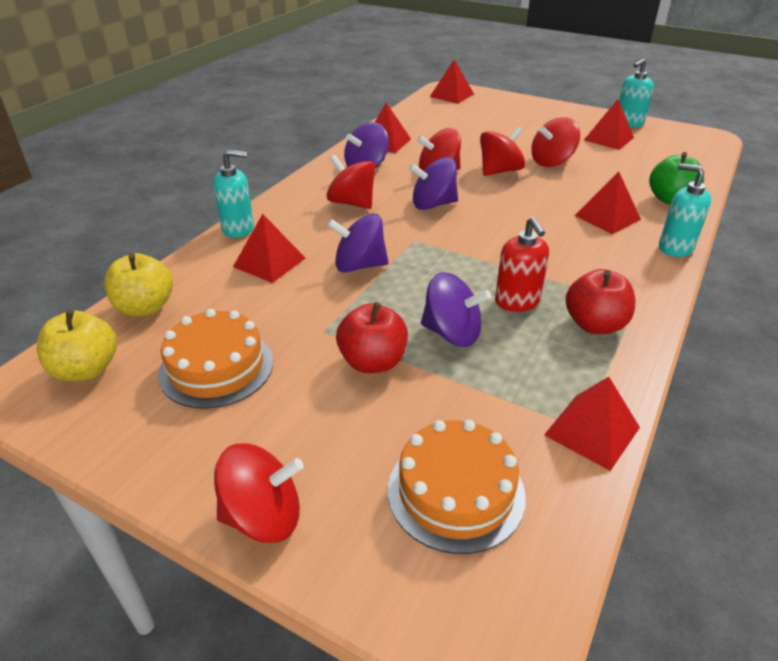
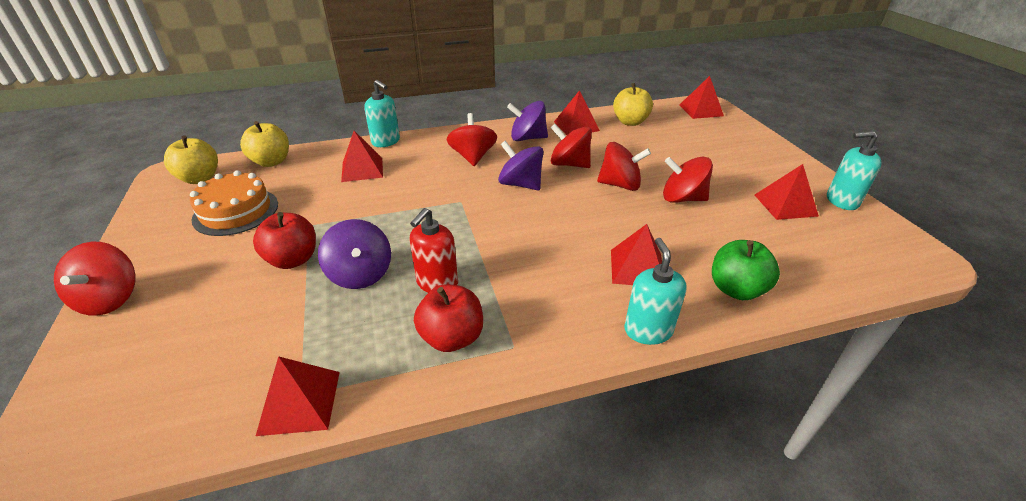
camera: 45 degrees right, 0 degrees up
(263, 516) = (110, 299): red spinning top -> red spinning top turned 45 degrees clockwise
(359, 265) = (399, 198): purple spinning top -> none
(420, 123) = (630, 122): none -> yellow apple
(456, 492) = (178, 364): orange cake -> none

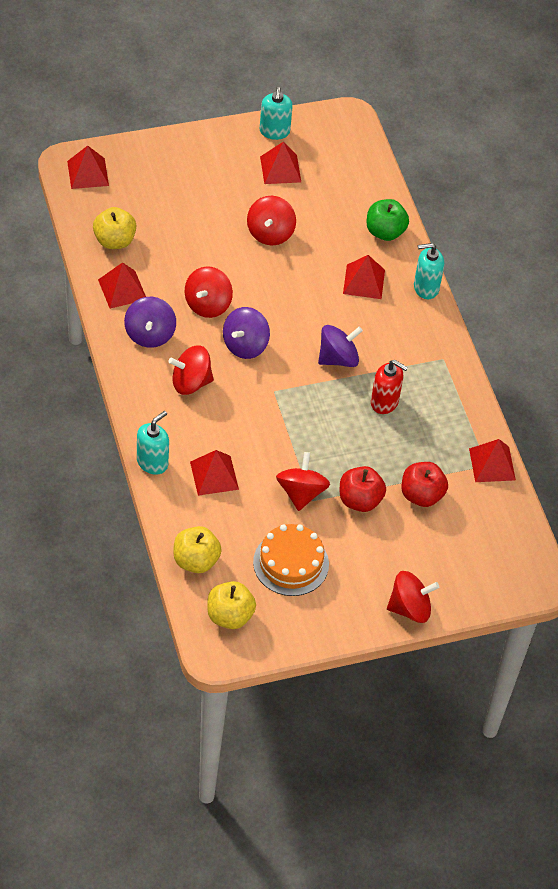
camera: 95 degrees left, 15 degrees up
(360, 274) = (376, 451): purple spinning top -> purple spinning top (338, 358)
(452, 337) = (437, 391): red apple -> red apple (421, 495)
(620, 185) = (247, 272): red spinning top -> red spinning top (301, 493)

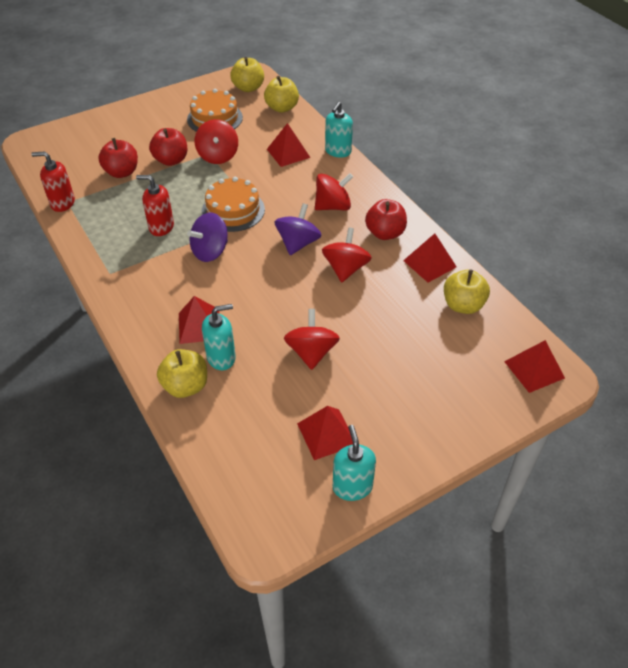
camera: 170 degrees right, 5 degrees down
(150, 334) = (385, 233): purple spinning top -> red apple
(302, 405) = (233, 210): none -> orange cake
(385, 232) = (185, 386): green apple -> yellow apple
(410, 608) = (124, 112): red spinning top -> none
(426, 288) = (132, 335): turquoise soap dispenser -> turquoise soap dispenser (221, 357)
(492, 464) = (62, 203): red pyramid -> red soap dispenser

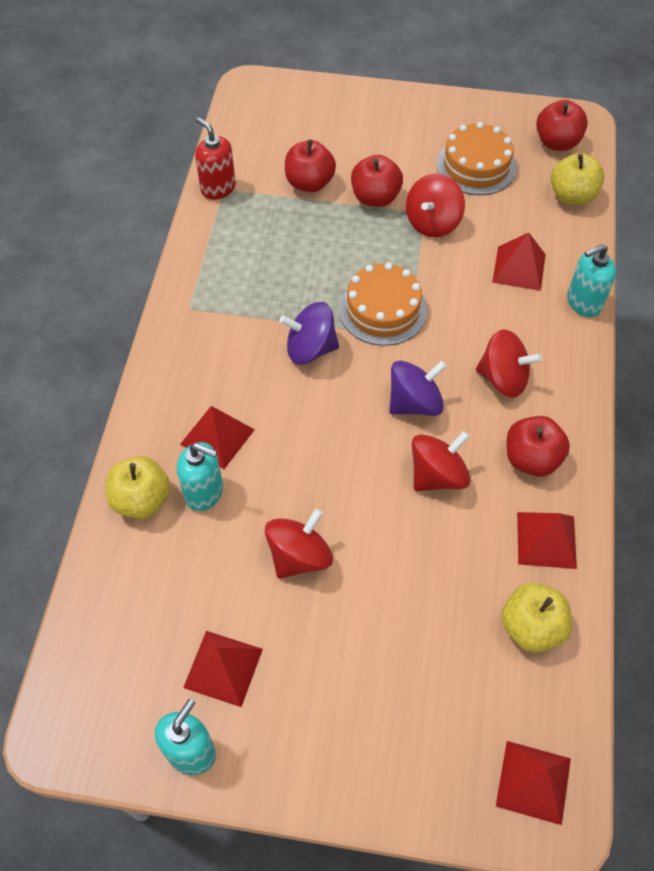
camera: 40 degrees right, 10 degrees up
(161, 227) = (288, 282): red soap dispenser -> none
(248, 88) = (557, 142): yellow apple -> red apple

